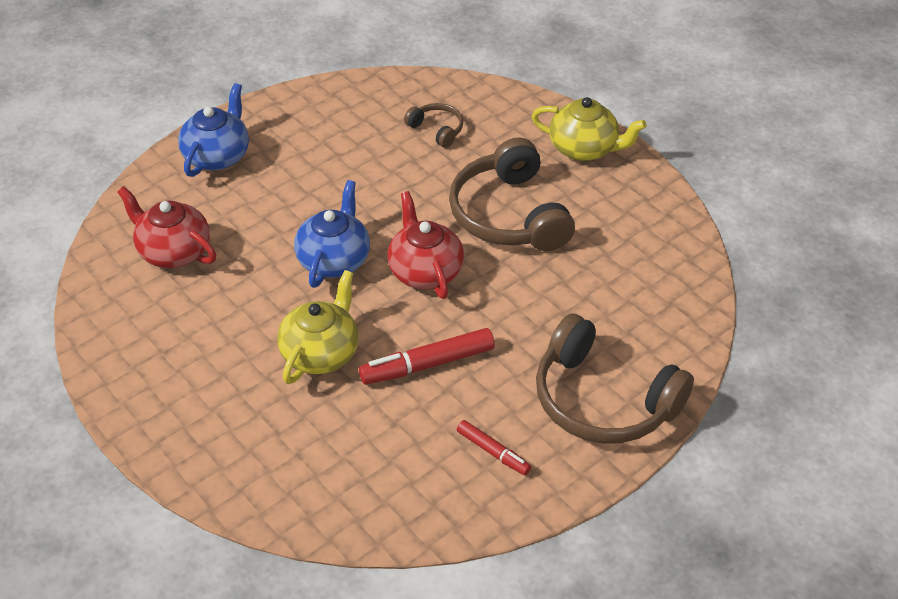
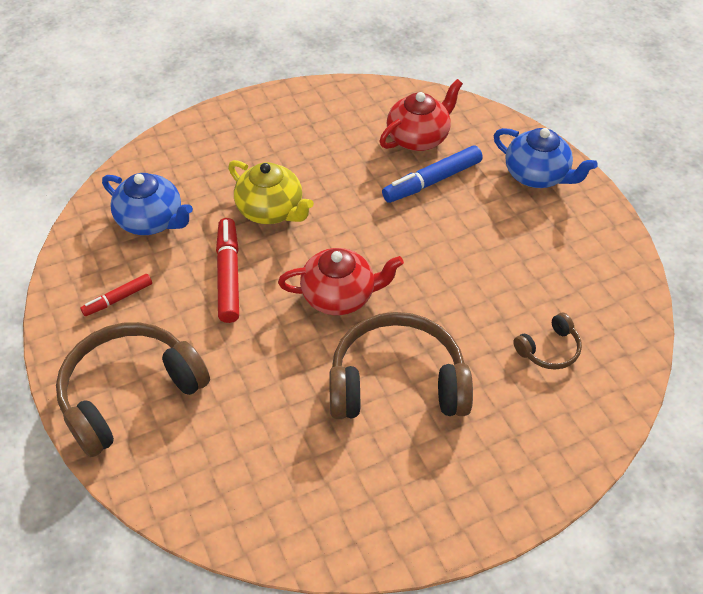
camera: 105 degrees right, 5 degrees up
(243, 230) = (432, 181): none -> blue marker
(334, 260) = (376, 235): blue teapot -> blue teapot (152, 220)
(584, 149) = (489, 488): yellow teapot -> none

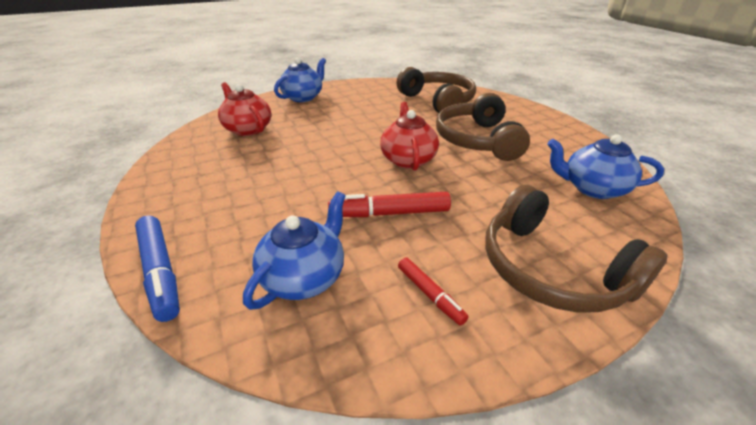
camera: 90 degrees left, 15 degrees down
(260, 487) = (592, 188): none -> blue teapot
(271, 210) = (309, 192): yellow teapot -> none
(432, 181) = (297, 126): blue marker -> blue marker (161, 271)
(549, 349) = (438, 101): brown headphones -> brown headphones, size x2.14

